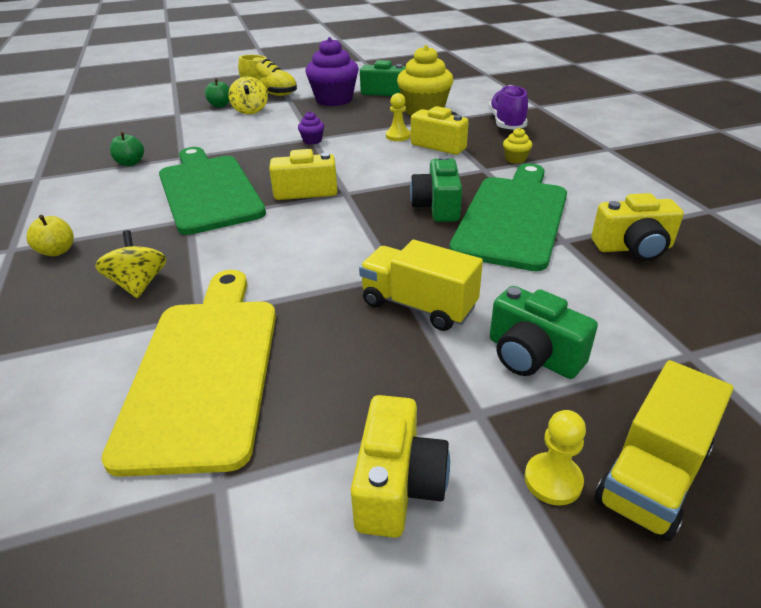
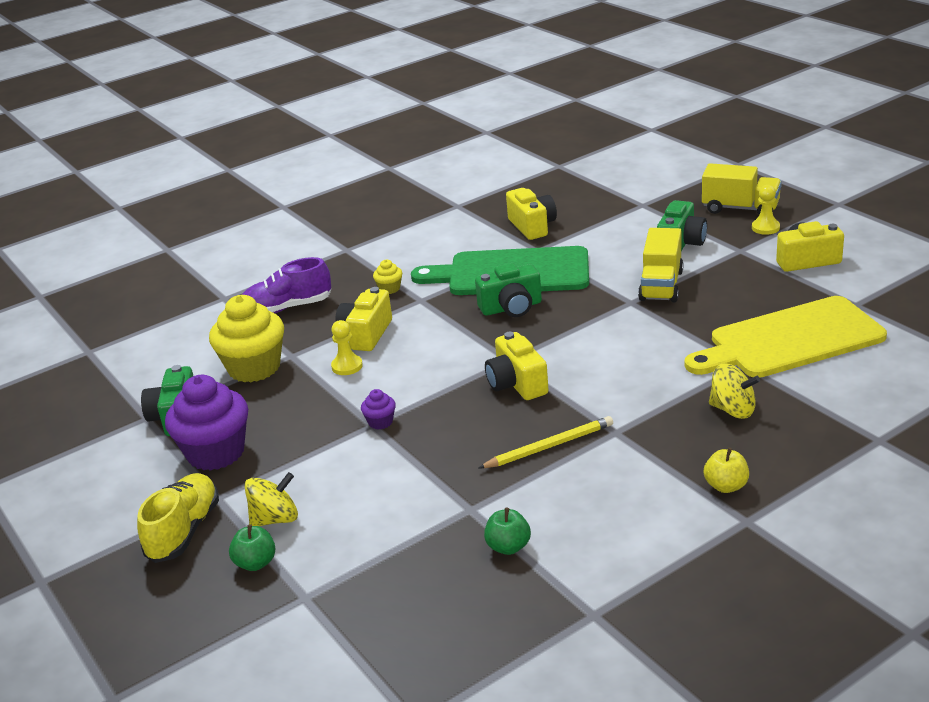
camera: 105 degrees left, 5 degrees down
(139, 284) = (733, 410): yellow spinning top -> yellow spinning top turned 120 degrees counterclockwise
(208, 190) = (549, 446): green cutting board -> yellow pencil

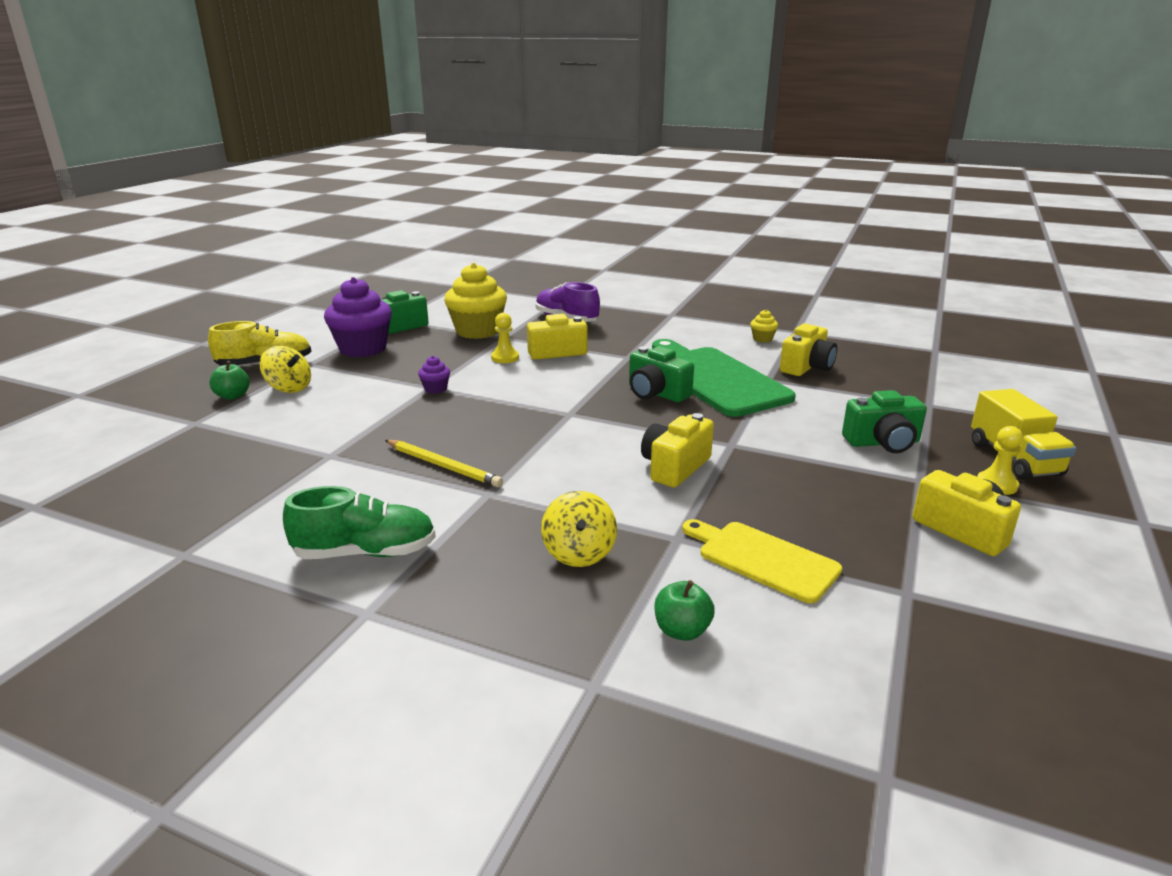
camera: 55 degrees right, 5 degrees down
(389, 289) = (631, 342): yellow cupcake -> yellow cupcake (762, 339)
(508, 547) = (278, 486): green apple -> green apple (682, 630)
(517, 383) = (534, 426): yellow camera -> yellow camera (674, 467)
(661, 285) = (783, 452): yellow truck -> none
(663, 510) = (365, 552): none -> green shoe
(726, 486) = (427, 582): yellow apple -> none
(790, 340) = (763, 559): yellow cutting board -> yellow cutting board, size x0.59

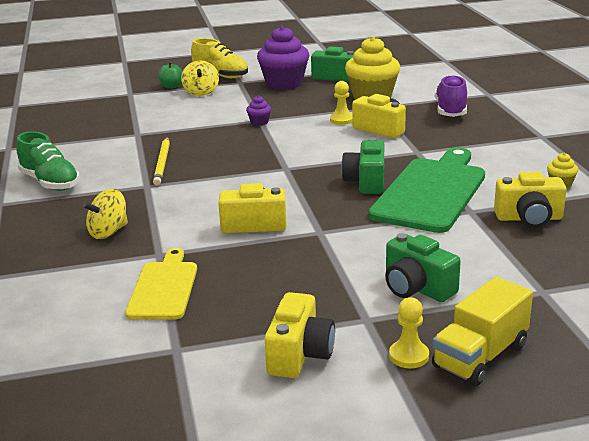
camera: 55 degrees right, 0 degrees up
(682, 630) = (57, 286): green apple -> none

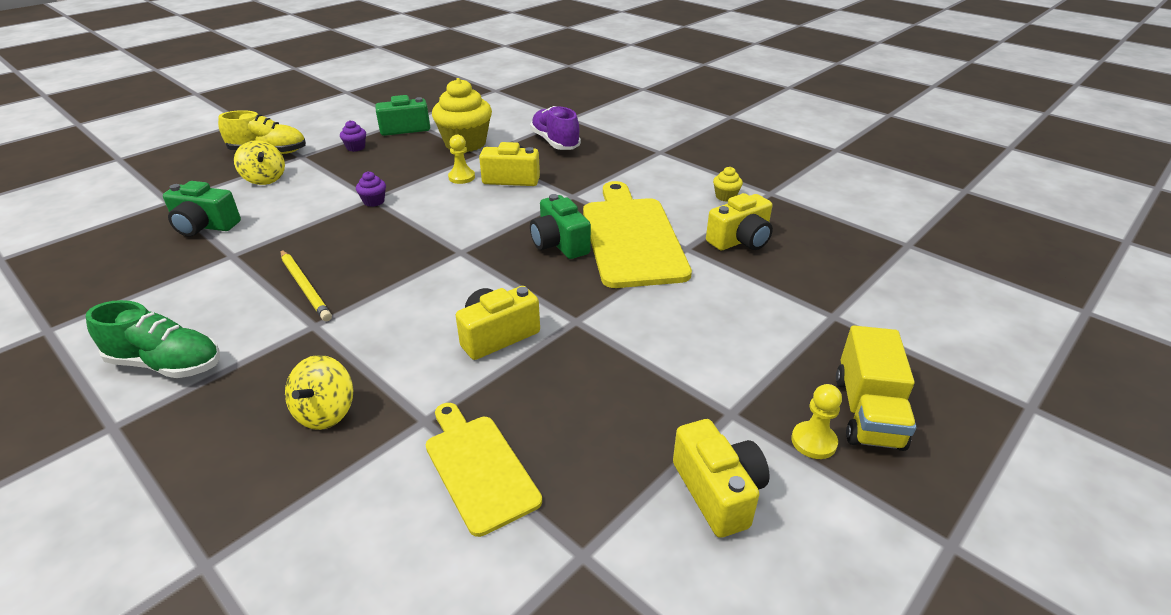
camera: 35 degrees left, 10 degrees up
(171, 86) = (218, 179): green apple -> none
(284, 83) = (356, 147): purple cupcake -> purple cupcake, size x0.43
(417, 288) = (734, 354): green camera -> green camera (204, 226)
(431, 192) = (631, 237): green cutting board -> yellow cutting board

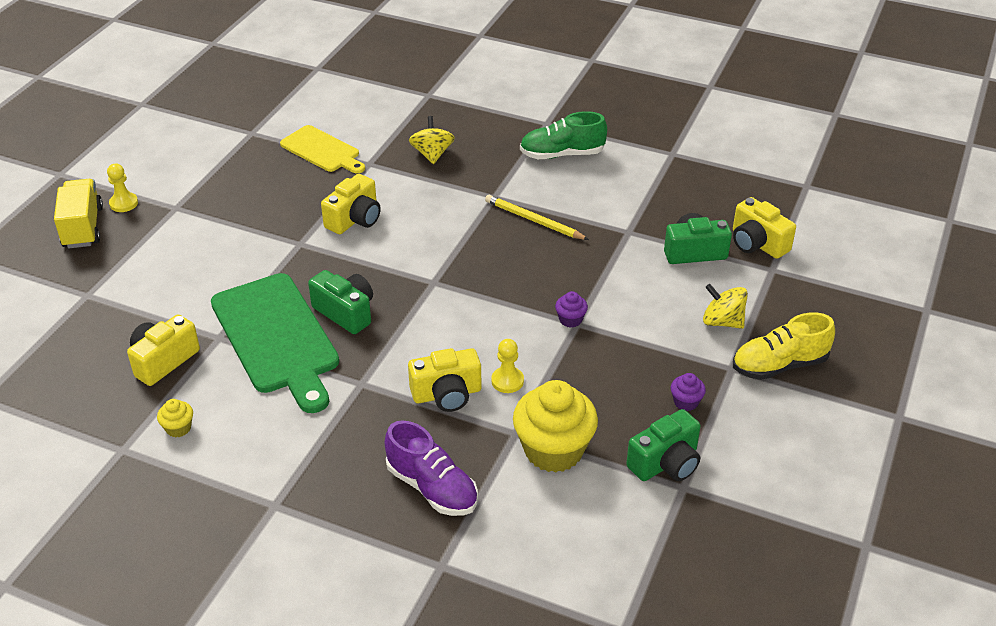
camera: 160 degrees right, 5 degrees up
(631, 237) = (276, 338): yellow cutting board -> green cutting board
(718, 492) = (184, 169): yellow camera -> yellow camera (757, 243)

